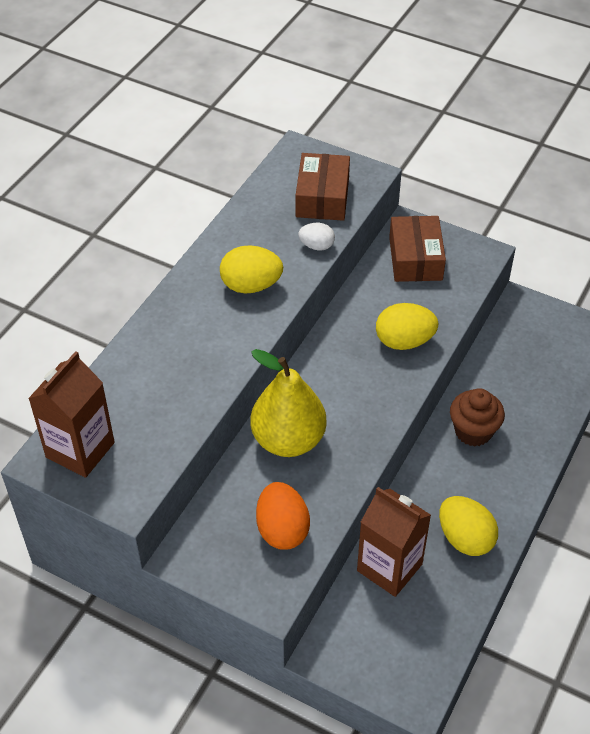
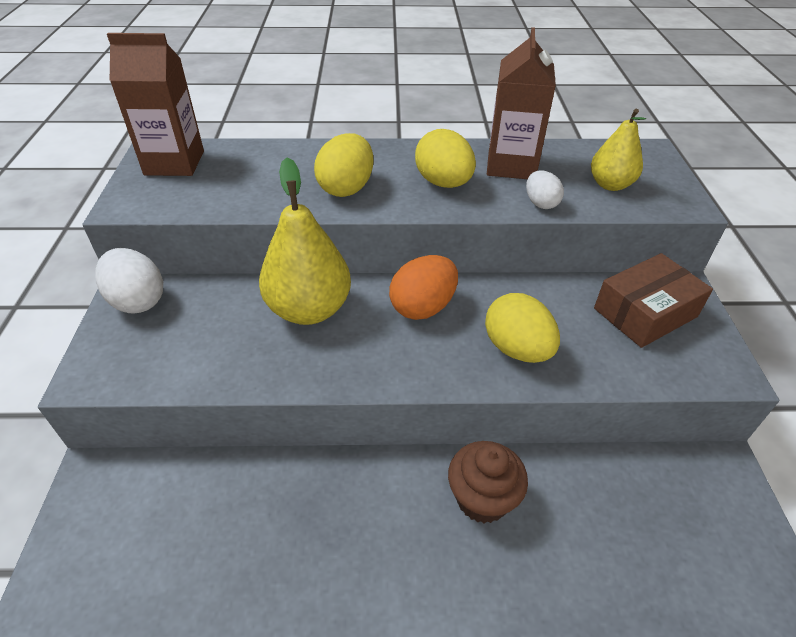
camera: 60 degrees right, 5 degrees down
(200, 551) = (138, 301): none -> white egg
(282, 530) = (187, 349): orange egg -> orange egg (423, 307)
(322, 197) = (610, 185): brown box -> yellow pear
(389, 567) = (231, 492): brown carton -> brown carton (511, 165)
(465, 538) = (311, 560): yellow egg -> yellow egg (346, 188)

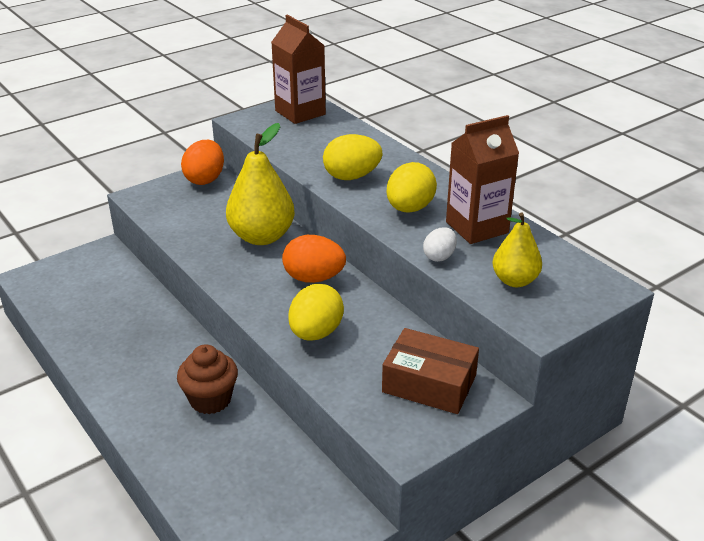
camera: 55 degrees right, 10 degrees down
(138, 301) = (205, 179): white egg -> orange egg

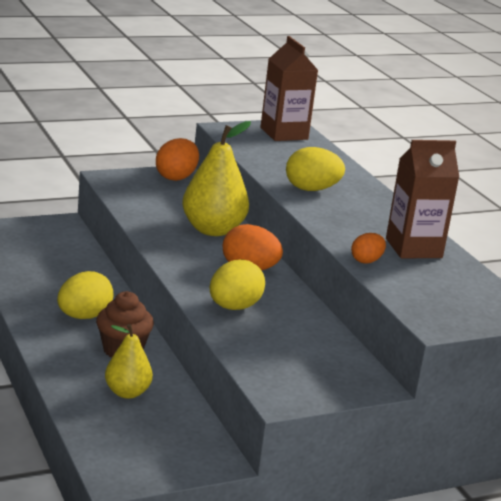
camera: 10 degrees right, 10 degrees down
(409, 208) = (355, 222): yellow egg -> yellow egg (84, 316)
(429, 384) = (323, 363): brown box -> none
(439, 256) = (366, 261): white egg -> orange egg
(514, 280) = (429, 291): yellow pear -> yellow pear (127, 392)

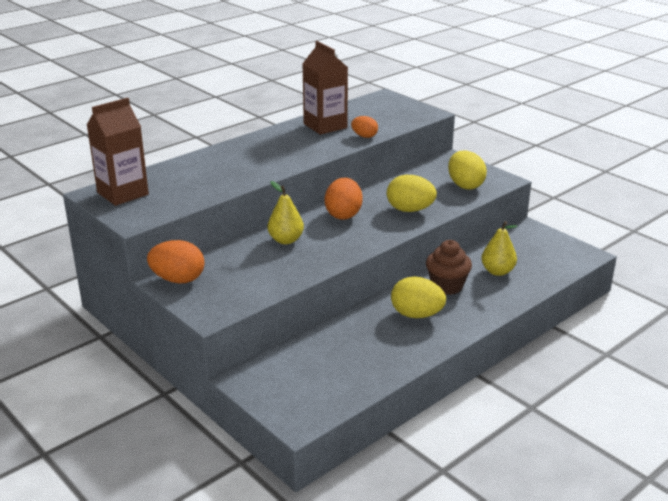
camera: 105 degrees left, 5 degrees up
(213, 230) = (286, 240): yellow pear -> yellow pear, size x0.60
(311, 189) = (254, 166): yellow egg -> yellow egg (465, 185)

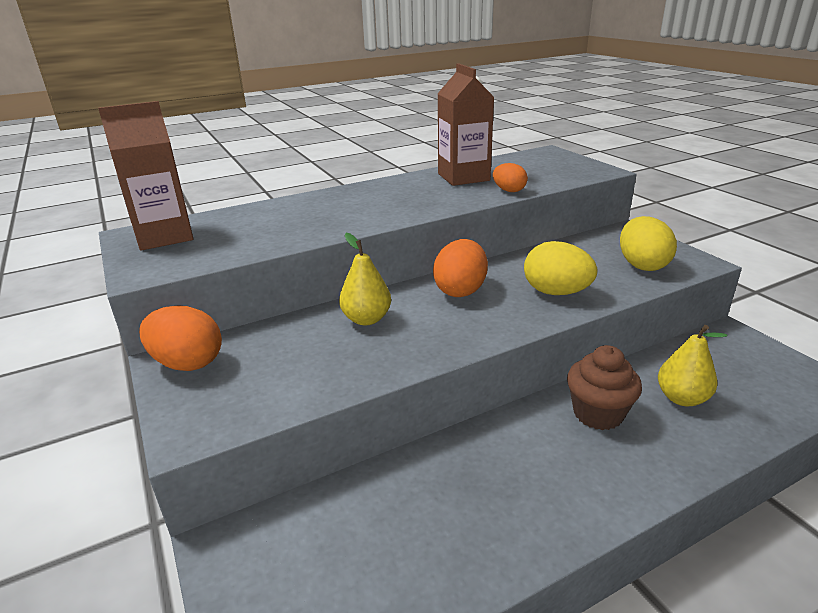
camera: 15 degrees right, 0 degrees up
(416, 315) = (540, 461): yellow egg -> none

